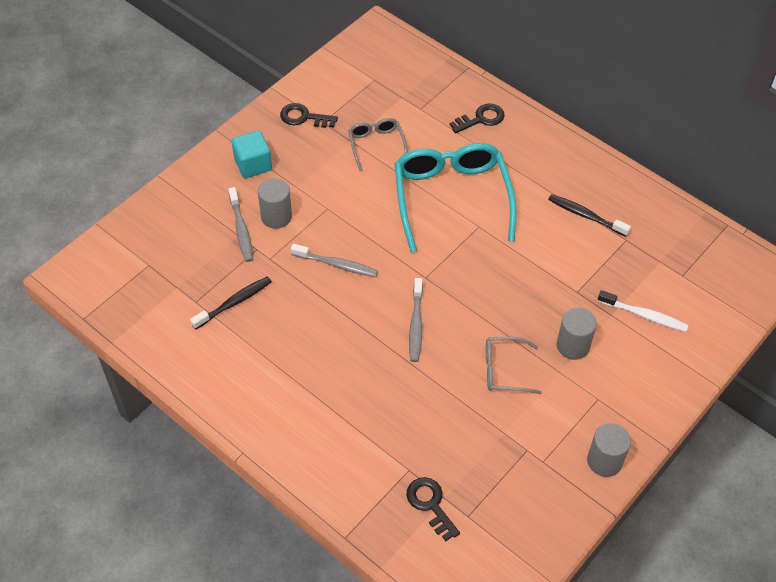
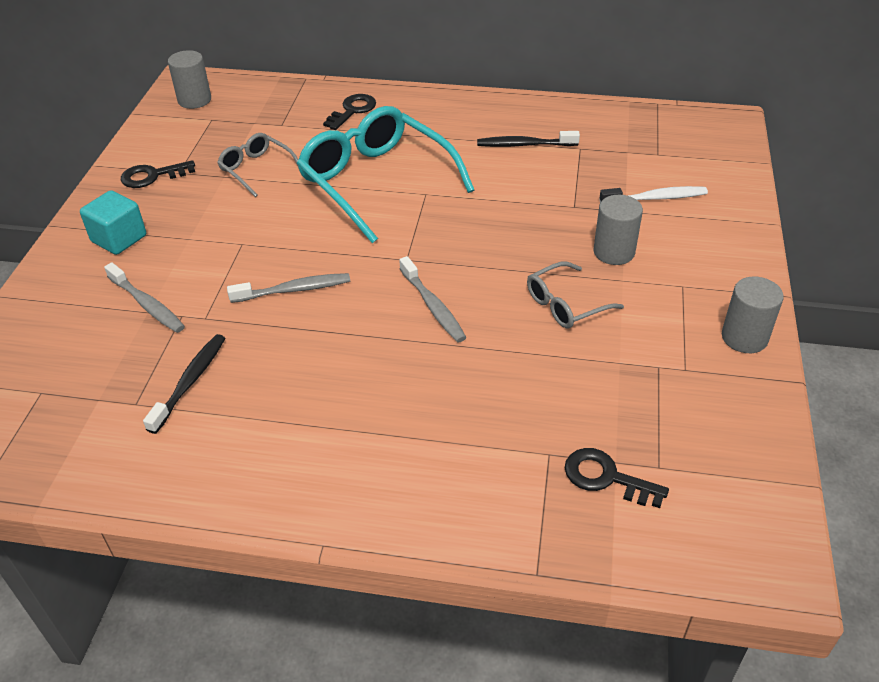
camera: 30 degrees left, 10 degrees down
(276, 216) = (184, 275): grey cylinder -> grey cylinder (194, 100)

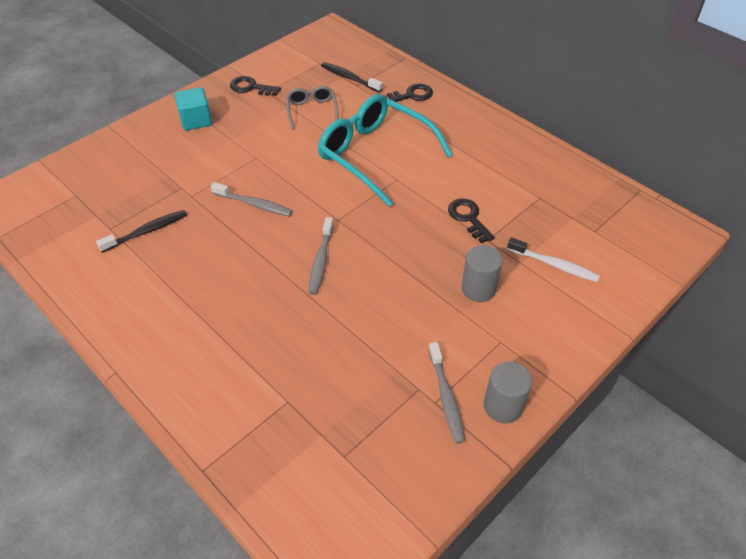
camera: 35 degrees right, 5 degrees up
(147, 305) = (171, 171): grey toothbrush -> grey toothbrush (446, 397)
(194, 100) = (323, 45): grey cylinder -> none
(375, 181) = (374, 154): turquoise glasses -> turquoise glasses turned 45 degrees counterclockwise
(524, 145) = (501, 175): black toothbrush -> black toothbrush (349, 78)
(565, 305) = (404, 308): grey glasses -> none
(607, 478) = (304, 441): black key -> black key (468, 218)

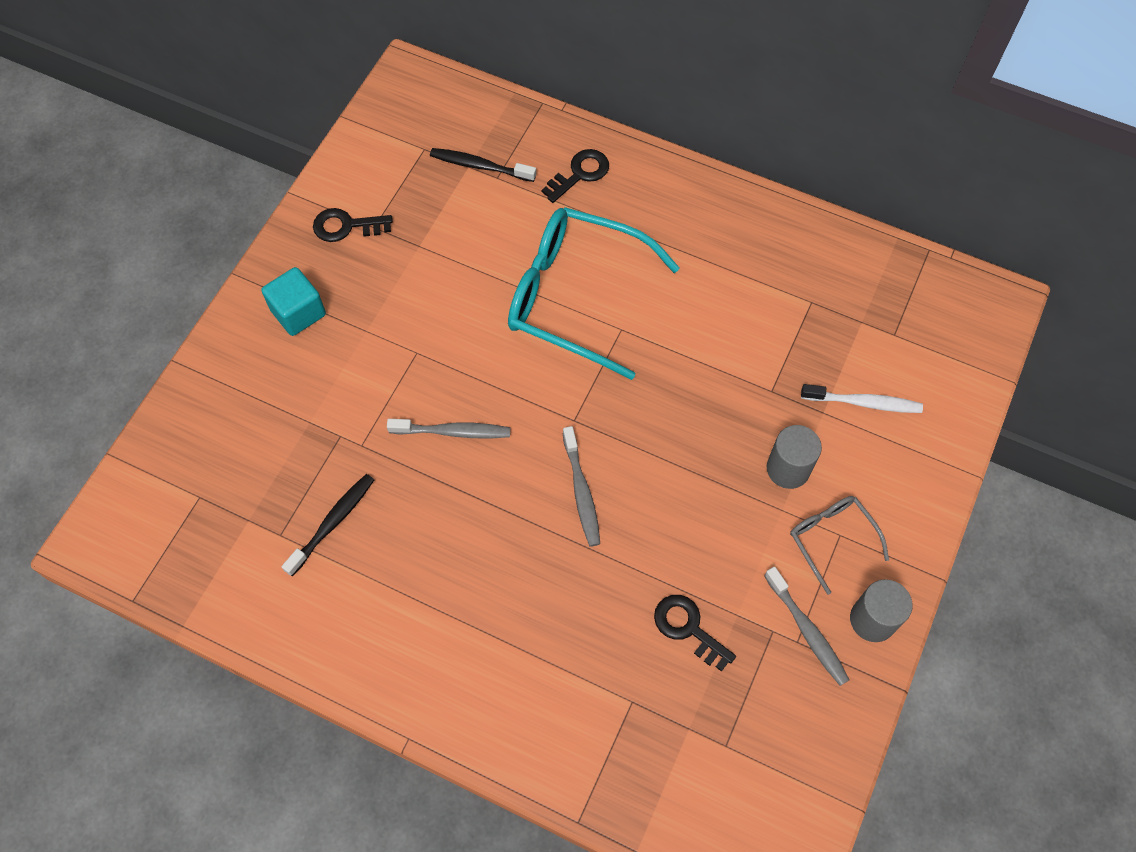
camera: 20 degrees left, 15 degrees up
(312, 110) = (454, 244): grey glasses -> grey glasses (831, 538)
(468, 218) = (736, 364): black key -> black key (688, 628)

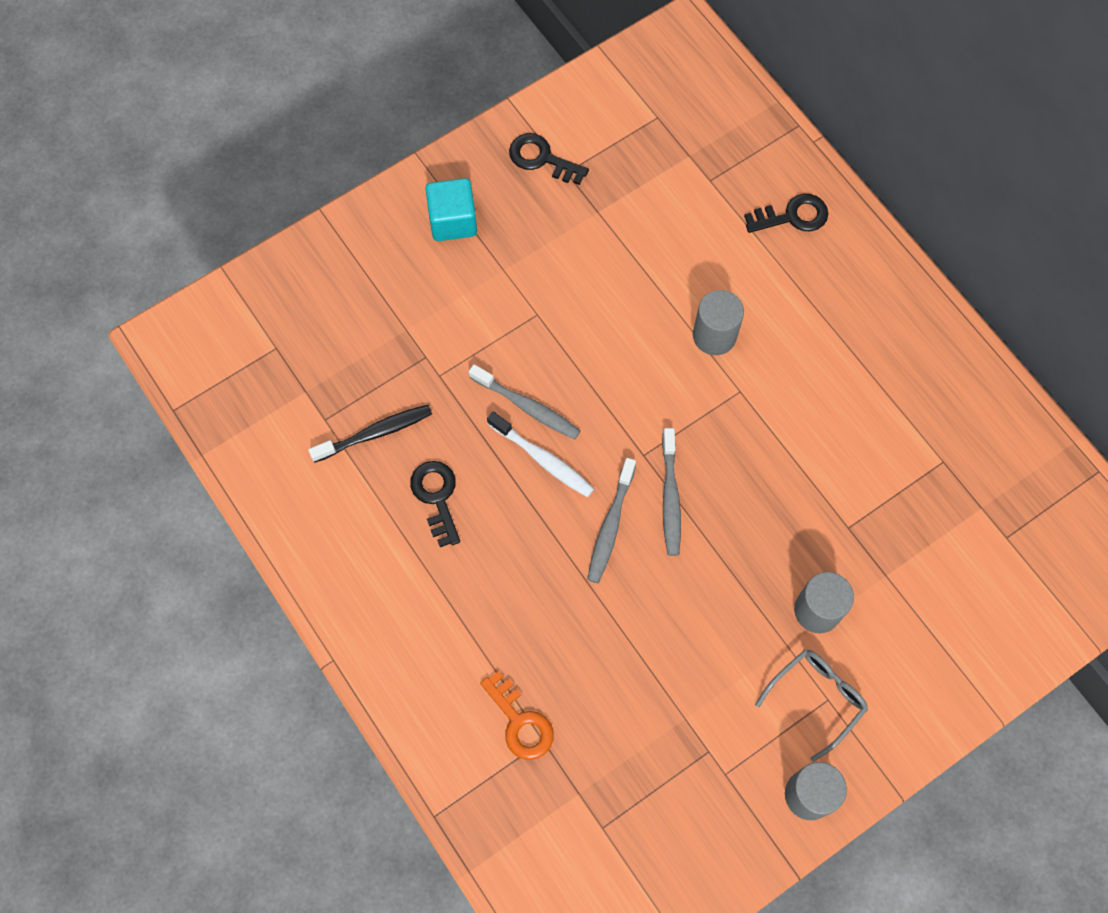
camera: 30 degrees right, 5 degrees up
(480, 166) = (700, 160): black toothbrush -> none
(574, 296) = (714, 336): turquoise glasses -> grey cylinder
(603, 697) = (520, 722): none -> orange key
(688, 628) = (632, 705): black key -> black key (437, 497)
(807, 631) = (740, 769): grey toothbrush -> grey toothbrush (670, 497)
(831, 538) = (817, 698): grey glasses -> grey glasses turned 45 degrees clockwise
(864, 403) = (932, 587): white toothbrush -> white toothbrush (543, 459)

